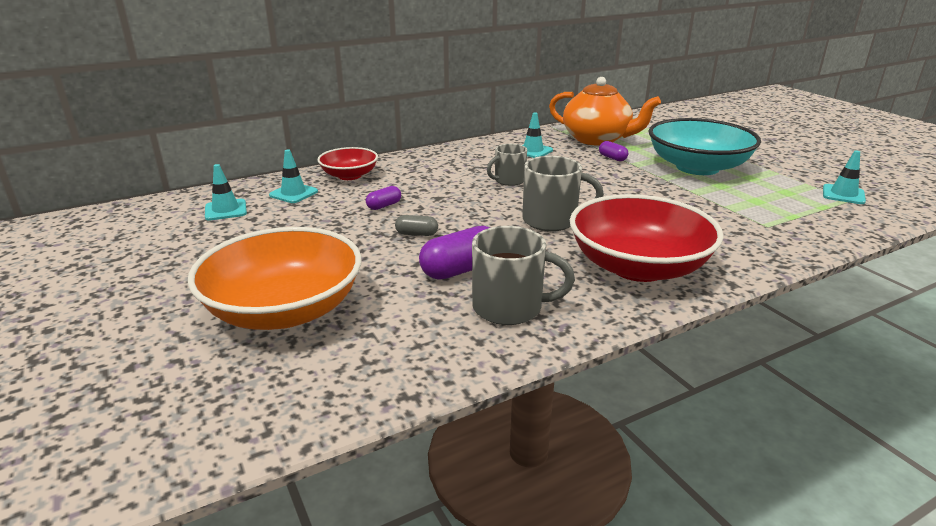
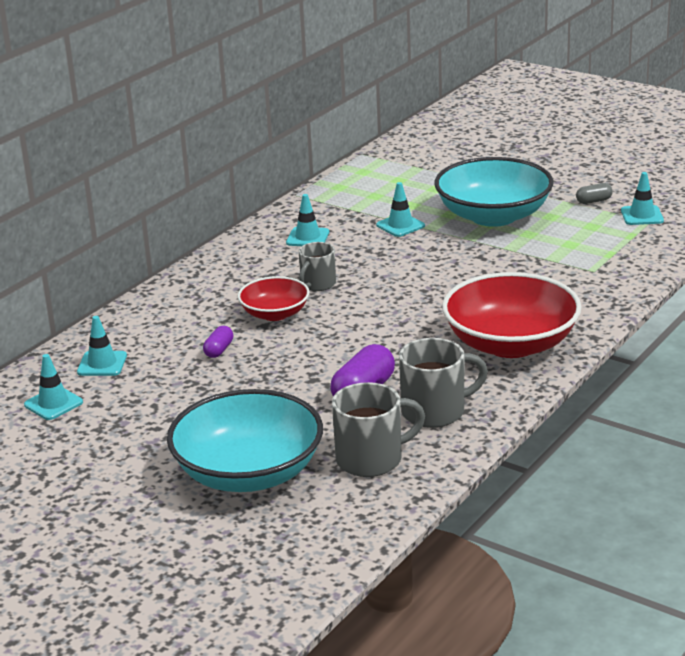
camera: 25 degrees left, 0 degrees up
(284, 310) = (248, 473): orange bowl -> turquoise bowl
(349, 175) = (137, 325): red bowl -> red bowl (275, 314)
(417, 234) = (286, 370): grey capsule -> grey capsule (593, 201)
(552, 220) = (400, 319): grey mug -> grey mug (371, 459)
(597, 139) = (364, 203): orange teapot -> none
(612, 158) = (400, 225): purple capsule -> turquoise traffic cone

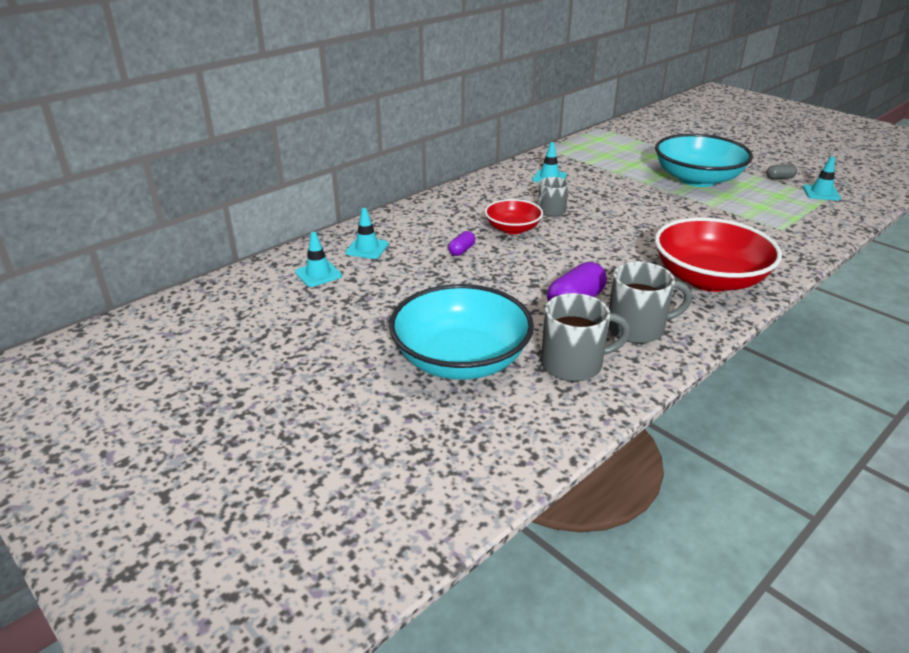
camera: 10 degrees right, 5 degrees up
(400, 225) = (622, 177): turquoise traffic cone -> none

